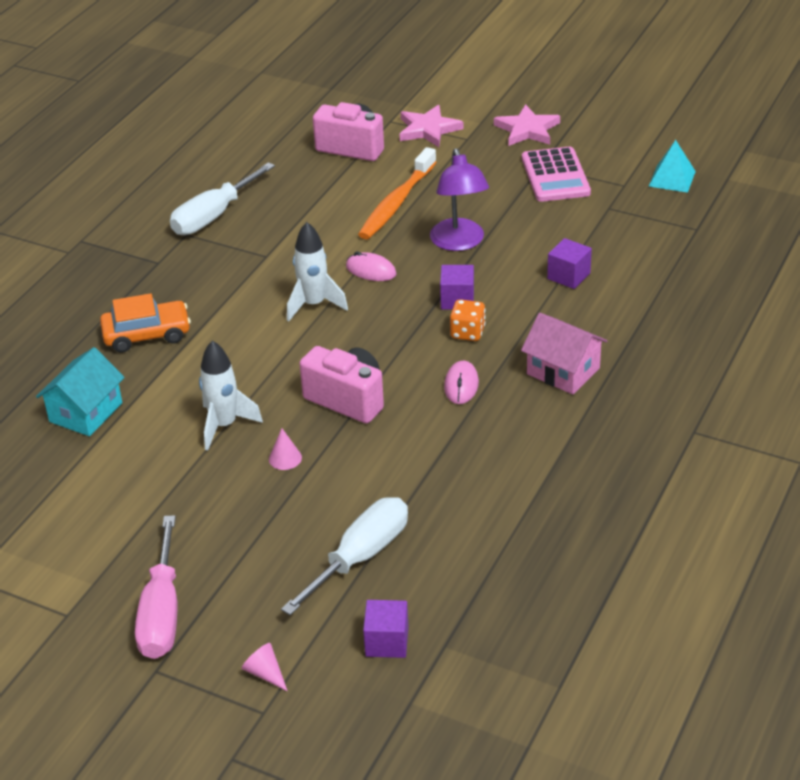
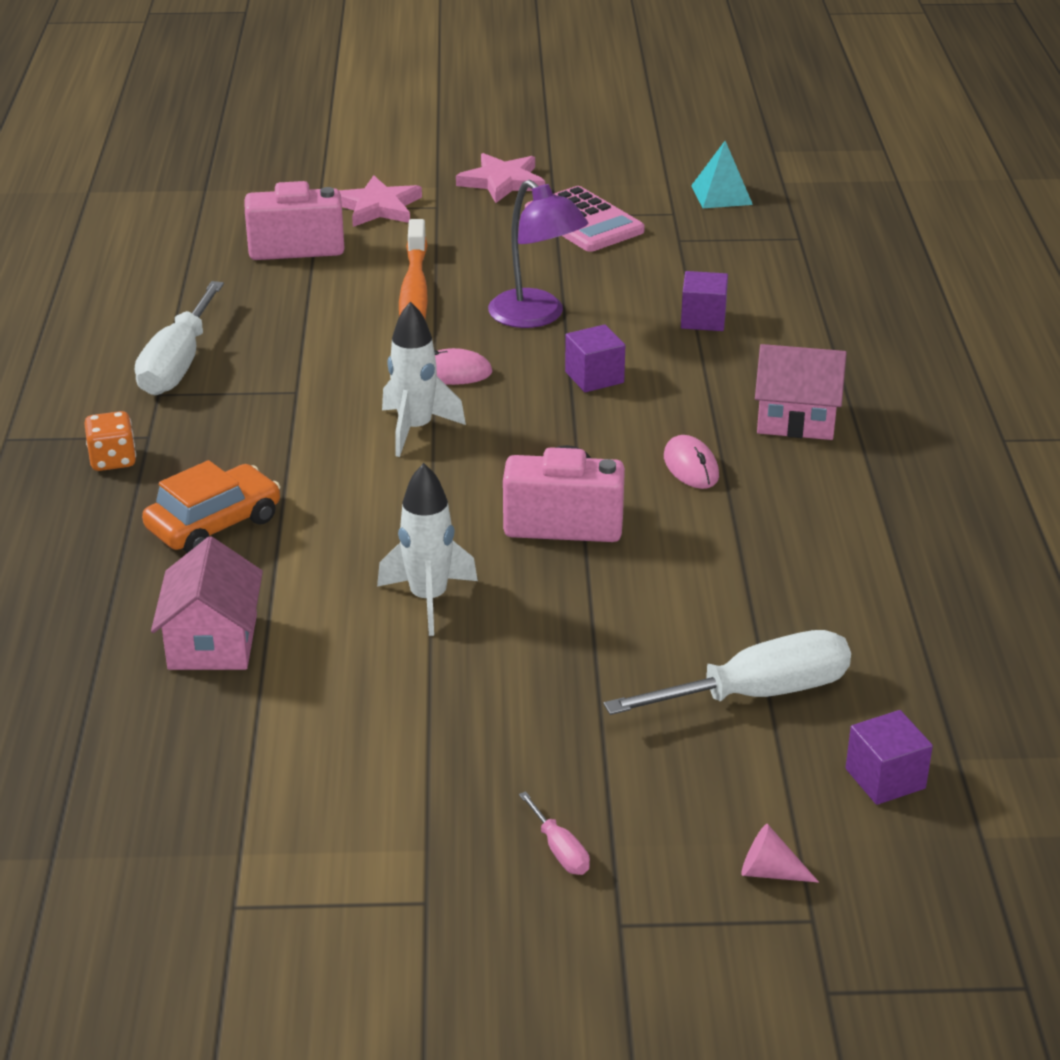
camera: 30 degrees left, 5 degrees down
(85, 412) = (212, 642): turquoise house -> pink house
(162, 613) = (559, 850): pink screwdriver -> pink screwdriver, size x0.44
(285, 458) = (548, 612): pink cone -> none
(360, 557) = (757, 694): white screwdriver -> white screwdriver turned 60 degrees clockwise
(467, 332) = (642, 409): orange dice -> orange dice (113, 460)

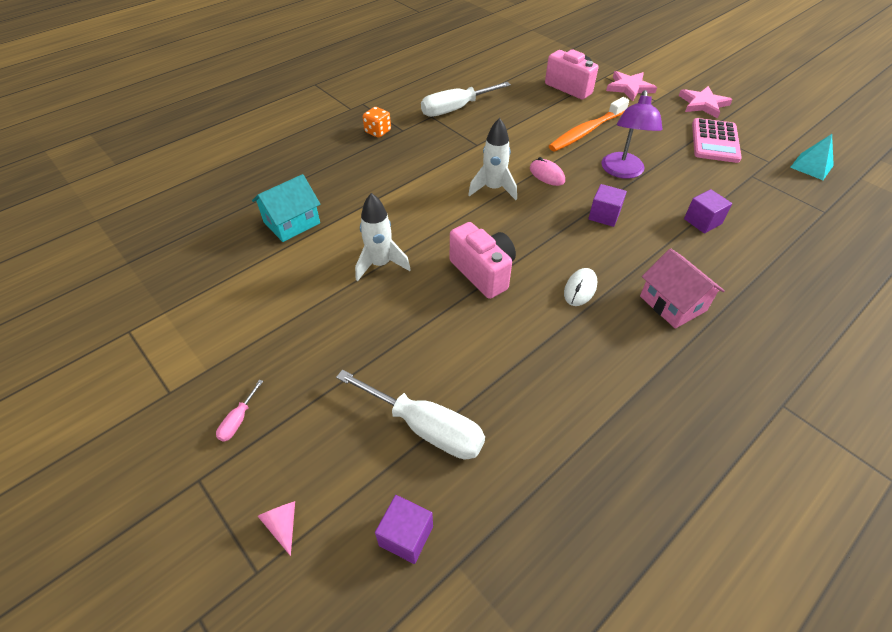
camera: 50 degrees right, 15 degrees up
(212, 642) = (291, 222): pink house -> turquoise house
(214, 524) = (366, 177): orange car -> none
(691, 467) = (580, 289): pink mouse -> white mouse

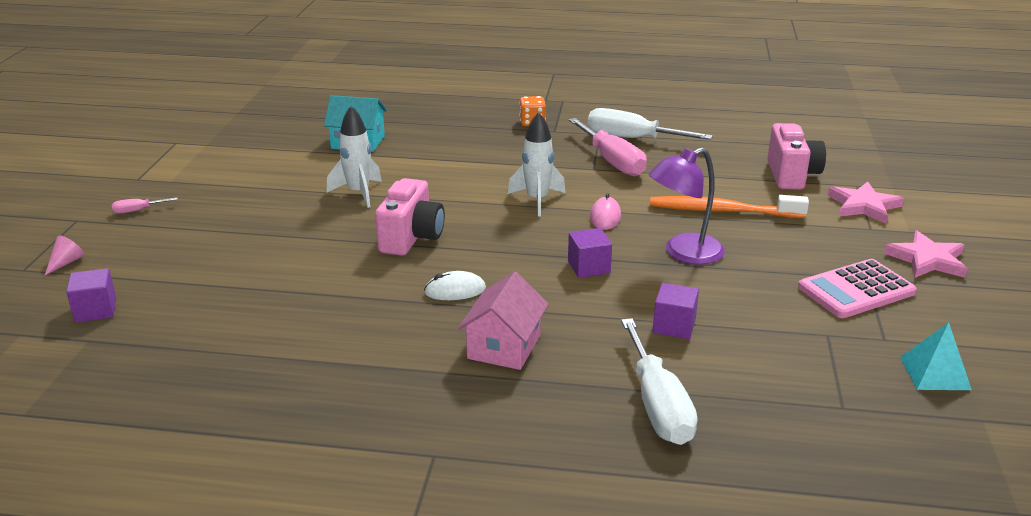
camera: 50 degrees right, 20 degrees down
(426, 427) = (203, 280): white screwdriver -> white screwdriver (658, 405)
(477, 133) = (612, 161): none -> pink screwdriver

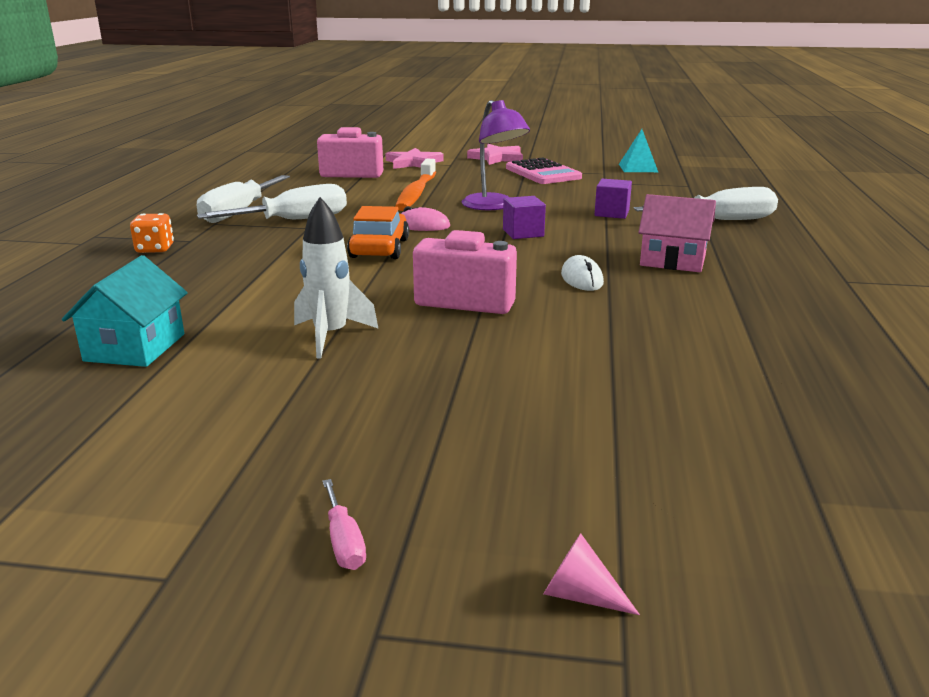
camera: 90 degrees left, 5 degrees down
(96, 310) = (732, 512): purple cube -> none
(537, 200) = (379, 248): white rocket -> orange car
(612, 161) = (294, 220): pink screwdriver -> white screwdriver

